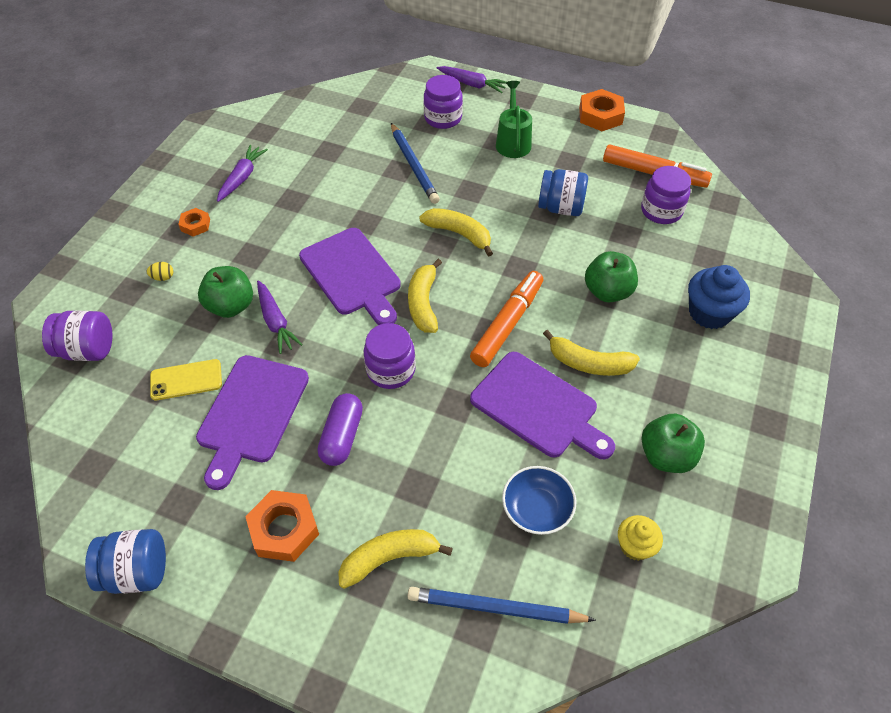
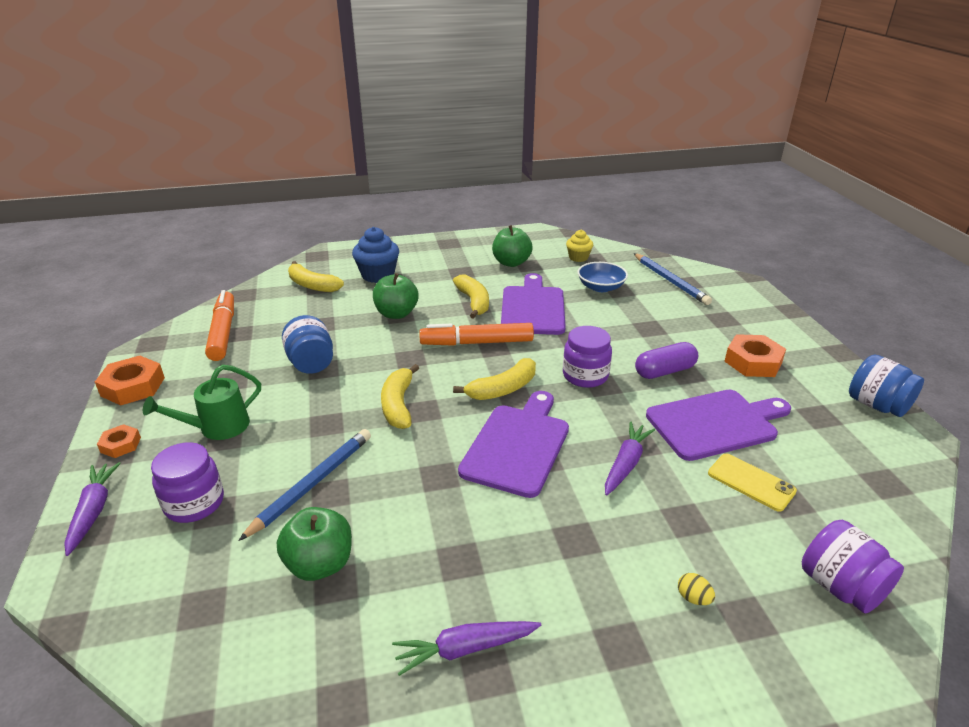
camera: 125 degrees left, 20 degrees down
(195, 225) = (593, 633): orange nut -> orange nut (120, 445)
(231, 306) = (650, 507): green apple -> green apple (320, 564)
(389, 558) = (702, 319): yellow banana -> yellow banana (312, 285)
(661, 211) = (276, 316): purple jar -> none

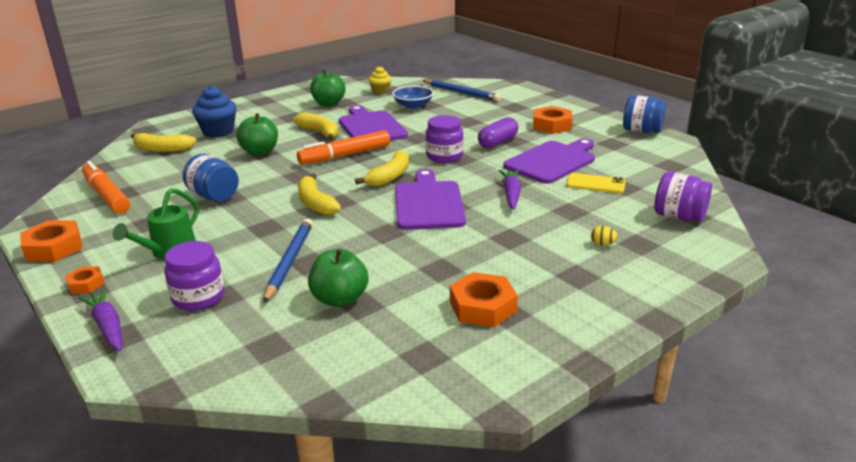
camera: 25 degrees left, 5 degrees down
(465, 649) = (482, 307): purple carrot -> orange nut

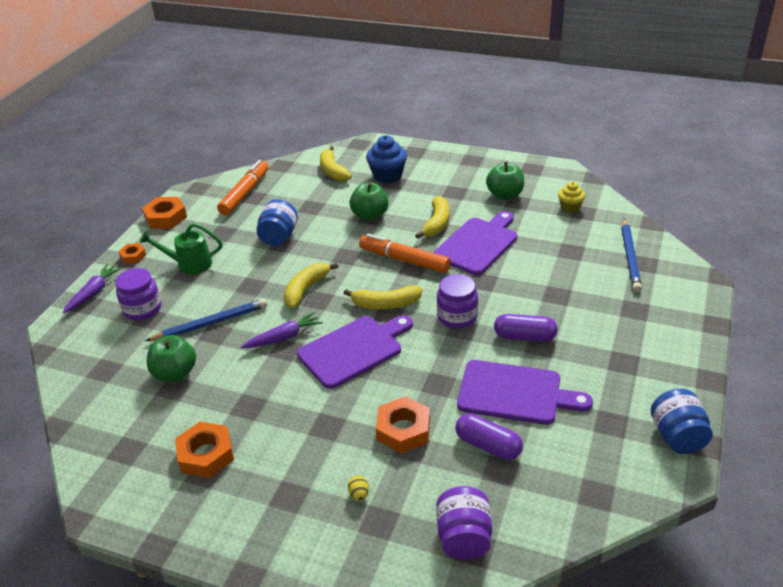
camera: 60 degrees right, 10 degrees up
(413, 105) = (557, 243): blue bowl -> none
(511, 194) = (413, 393): purple carrot -> purple carrot (284, 337)
(552, 125) = (612, 357): orange nut -> orange nut (403, 430)
(595, 184) = (488, 445): yellow phone -> purple capsule

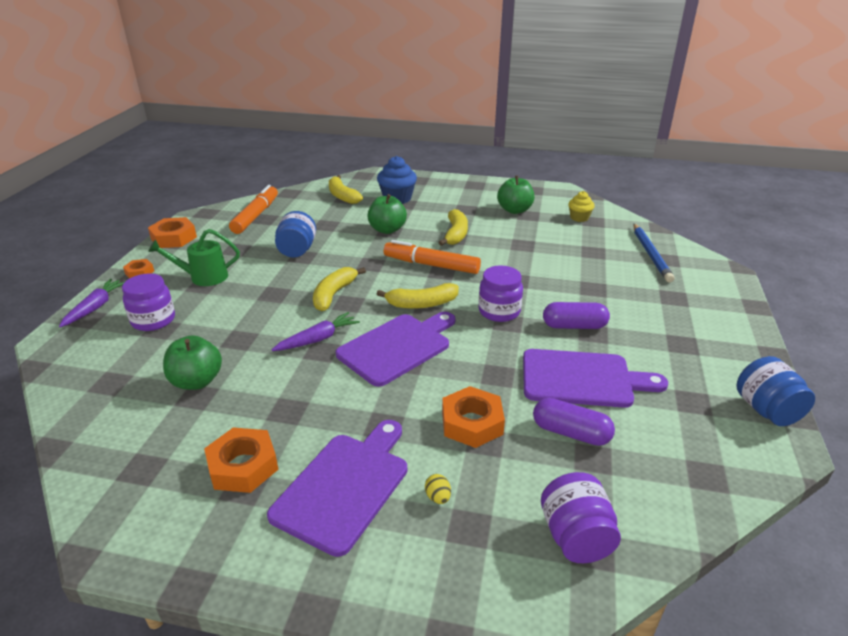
camera: 10 degrees left, 5 degrees down
(211, 323) = (233, 330): blue pencil -> none
(478, 244) = (501, 249): purple cutting board -> purple cutting board (344, 486)

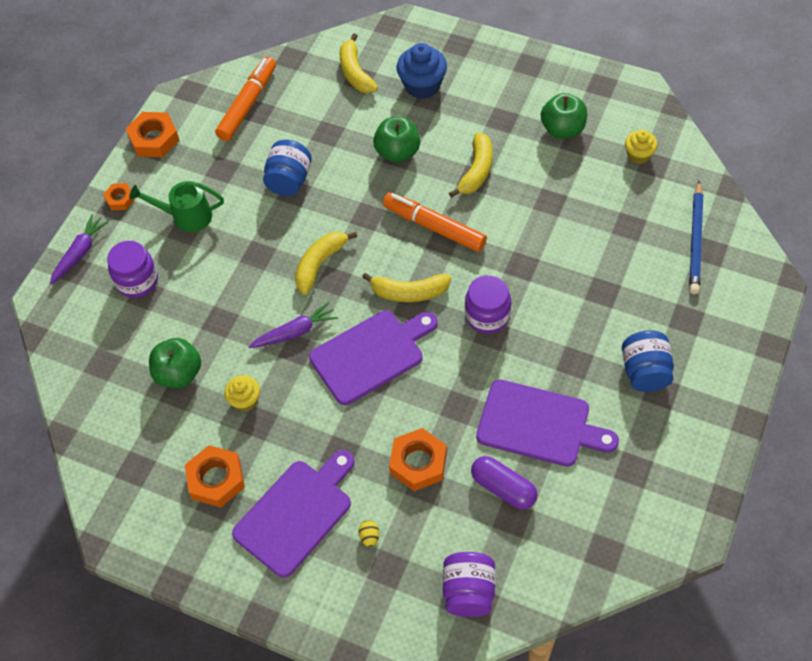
camera: 15 degrees right, 25 degrees up
(271, 394) = (245, 400): none -> yellow cupcake
(574, 326) = (558, 349): purple capsule -> none
(766, 410) = (698, 490): blue jar -> blue jar (645, 372)

